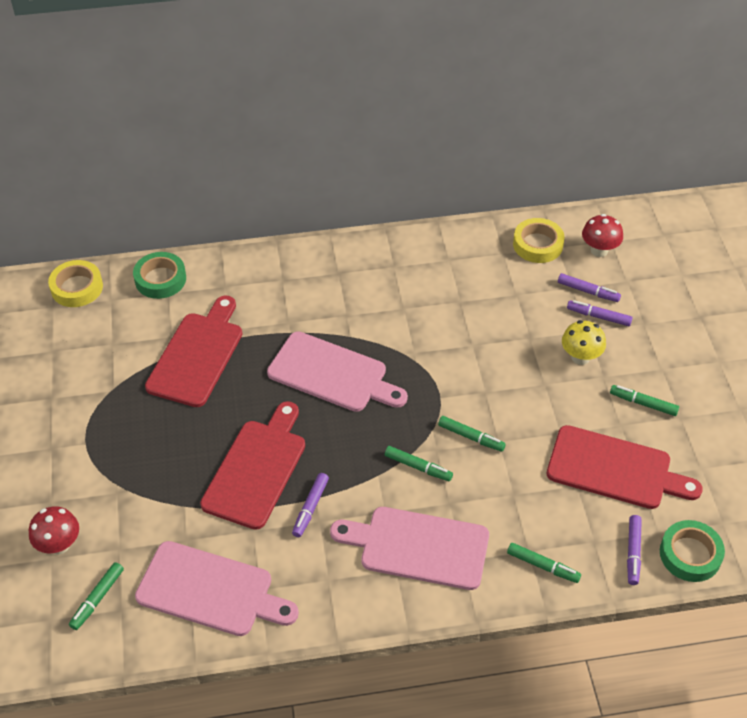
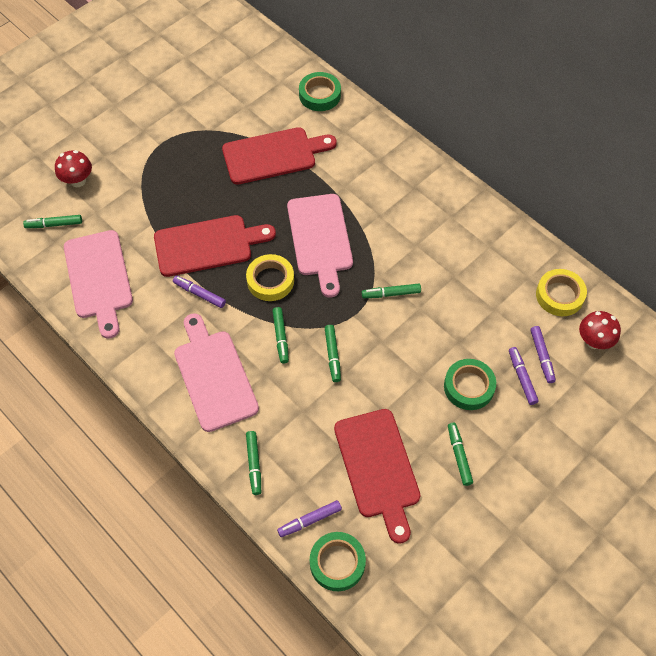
camera: 55 degrees right, 10 degrees up
(77, 288) = (275, 59): yellow tape -> yellow tape (270, 280)
(310, 508) = (199, 294): purple marker -> purple marker turned 45 degrees clockwise
(440, 356) = (391, 293): none -> green marker
(580, 357) = (469, 387): yellow mushroom -> green tape

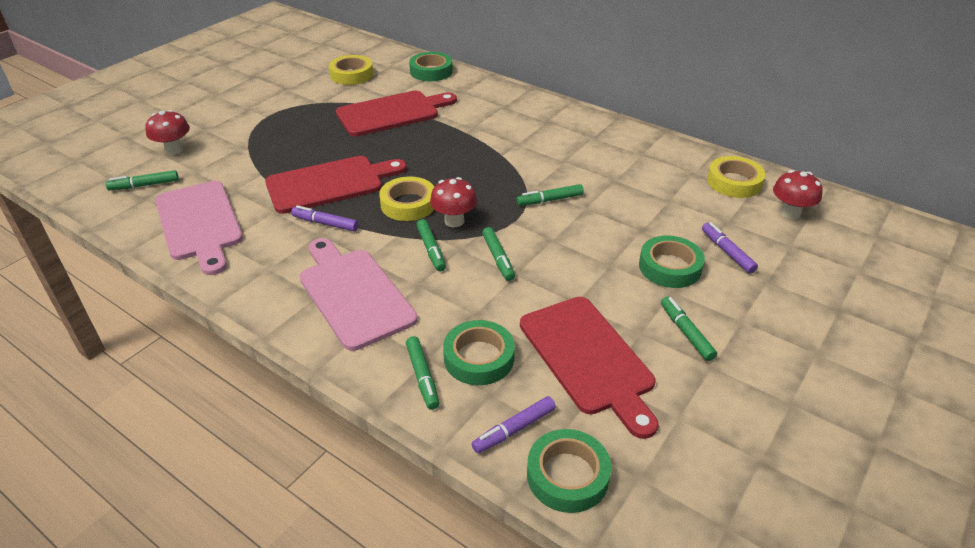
camera: 10 degrees left, 20 degrees down
(243, 90) = (351, 75): none -> yellow tape
(297, 454) = (479, 358): none -> green tape
(305, 307) = (454, 221): none -> red mushroom
(320, 239) = (457, 166): pink cutting board -> none
(541, 356) = (740, 232): purple marker -> none

